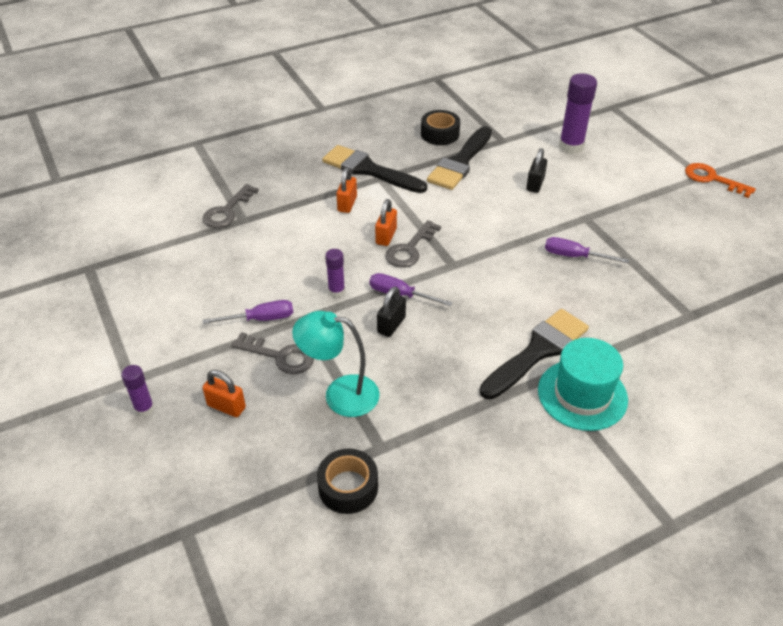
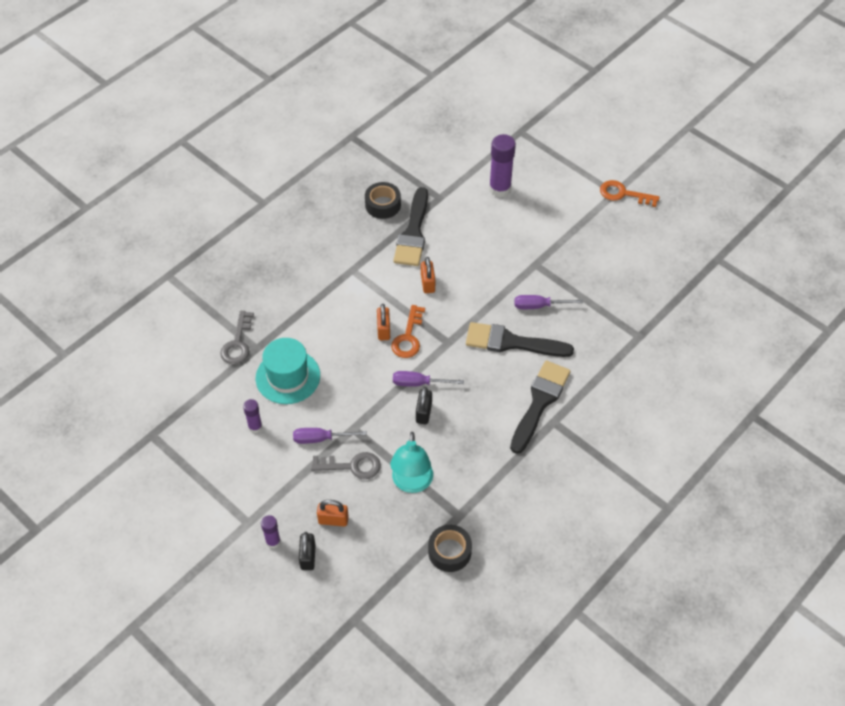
camera: 20 degrees left, 10 degrees up
(261, 319) = (320, 439): purple screwdriver -> purple screwdriver turned 150 degrees counterclockwise
(336, 291) = (368, 395): purple glue stick -> purple glue stick (255, 427)
(340, 394) = (412, 483): turquoise lamp -> turquoise lamp turned 75 degrees counterclockwise
(347, 204) = (336, 306): orange padlock -> orange padlock (428, 283)
(369, 170) = (338, 264): black brush -> black brush (511, 342)
(410, 249) = (408, 337): grey key -> orange key
(535, 184) = (484, 240): black padlock -> black padlock (308, 557)
(582, 394) = (582, 428): turquoise hat -> turquoise hat (288, 377)

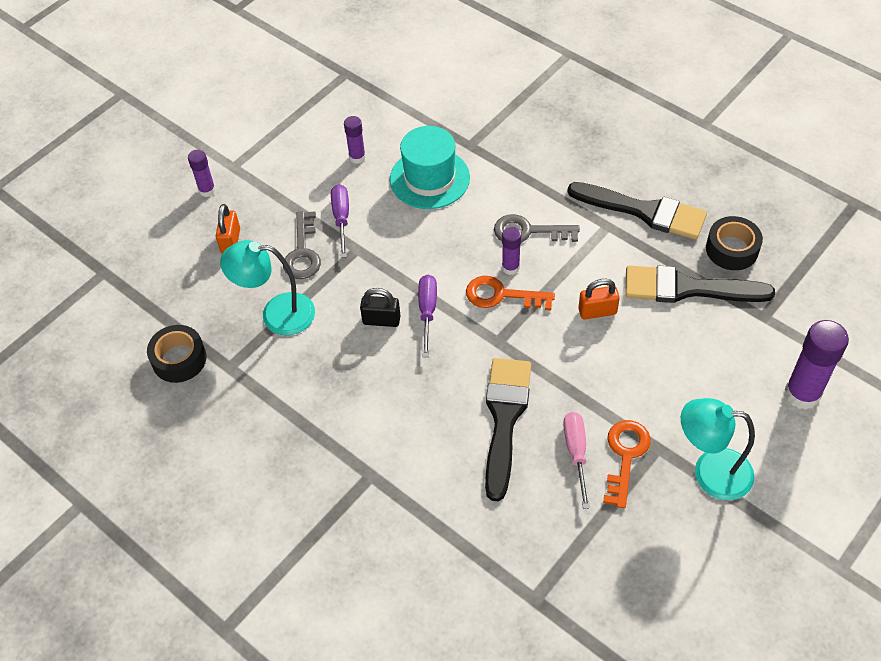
camera: 90 degrees right, 0 degrees up
(237, 343) = (475, 127): grey key -> grey key (528, 231)
(308, 557) = (185, 223): black padlock -> none
(383, 330) = (510, 267): orange padlock -> purple glue stick
(539, 306) = (576, 453): purple screwdriver -> pink screwdriver
(540, 402) = (403, 457): black brush -> black brush (644, 211)
(553, 241) = (710, 472): none -> turquoise lamp
(623, 194) = (841, 582): orange key -> orange key (625, 456)

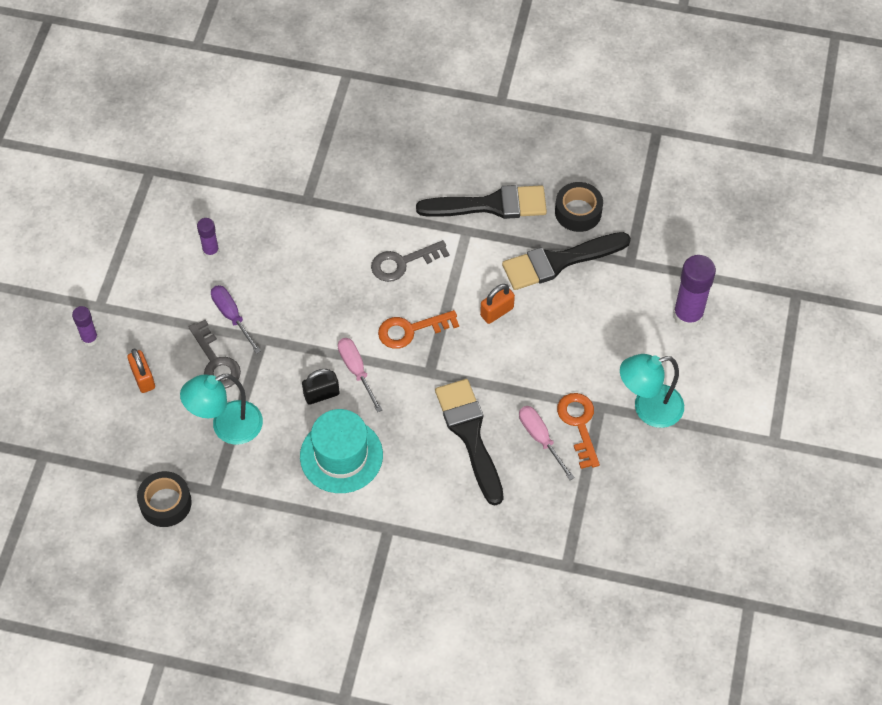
camera: 30 degrees left, 5 degrees up
(427, 312) = (356, 370): purple screwdriver -> pink screwdriver
(429, 178) = (289, 246): turquoise hat -> turquoise hat (341, 455)
(510, 267) = (405, 302): purple glue stick -> none

